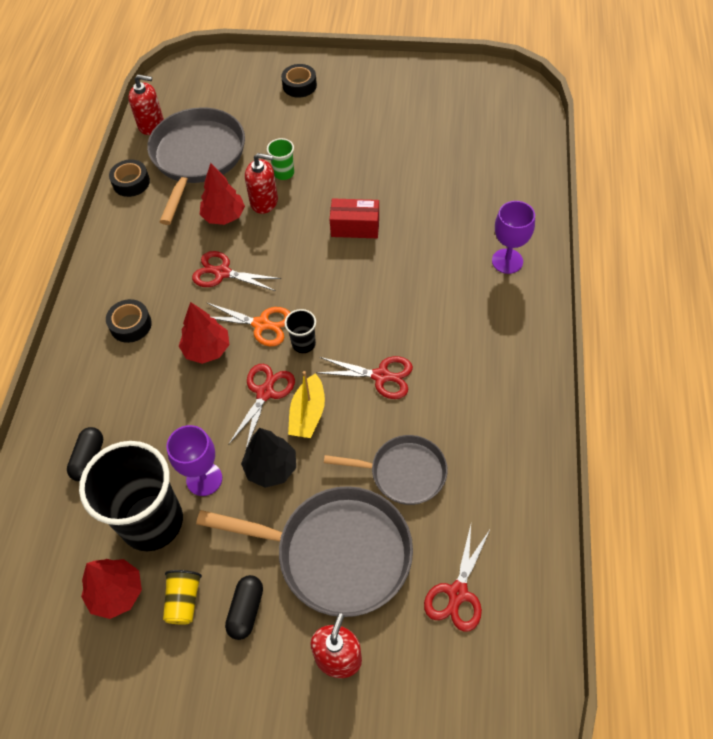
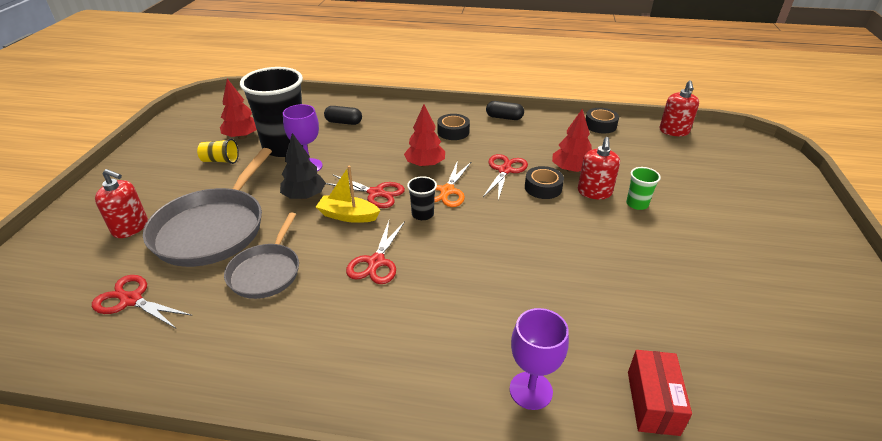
camera: 90 degrees right, 20 degrees down
(197, 157) = (641, 155): grey pan -> none
(246, 610) = (196, 186): black capsule -> black capsule (504, 117)
(299, 85) = (780, 215): black tape -> black tape (543, 188)
(355, 227) = (570, 251): red box -> red box (653, 402)

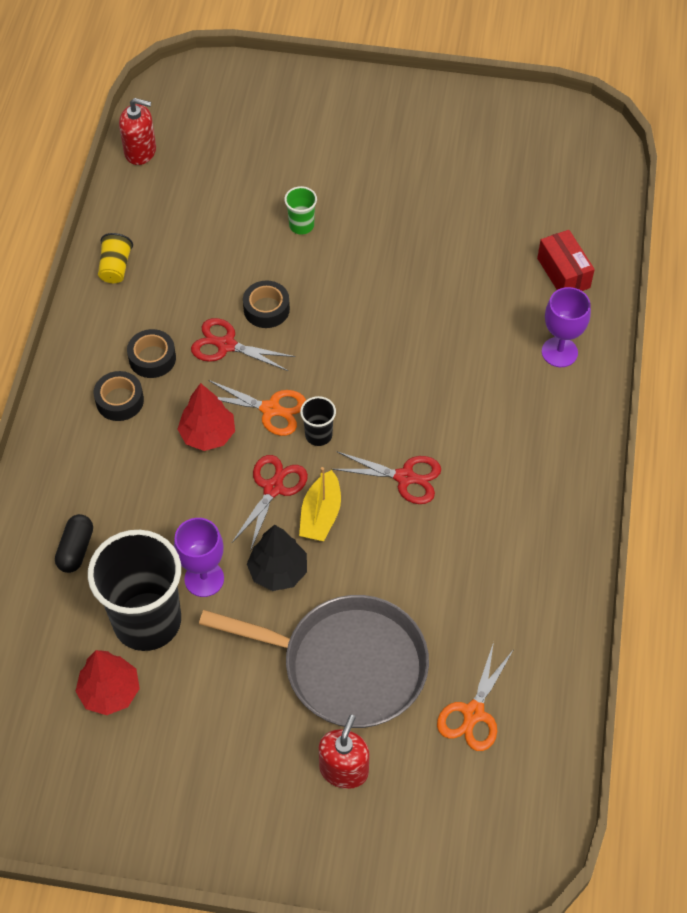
camera: 90 degrees left, 20 degrees up
(131, 300) = (473, 713): red scissors -> orange scissors
(220, 161) = (182, 704): yellow cup -> yellow cup (115, 267)
(266, 272) = (424, 585): grey pan -> none
(504, 117) = (83, 335): black capsule -> none
(571, 170) = (228, 275): red tree -> none
(594, 192) = (277, 260): red soap dispenser -> none
(600, 125) = (117, 226): black tape -> black tape (152, 358)
(653, 402) = (563, 273): red box -> red box turned 60 degrees clockwise

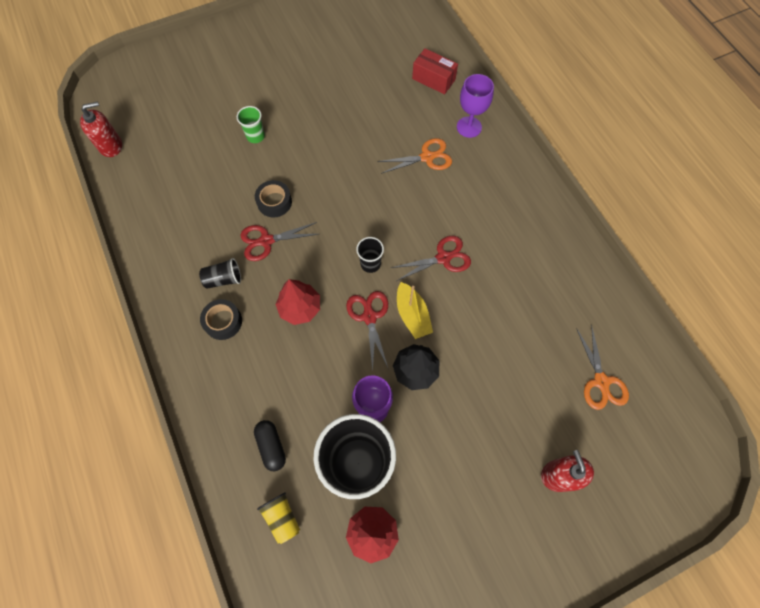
camera: 35 degrees left, 10 degrees up
(115, 267) = (151, 232): yellow cup -> yellow cup (282, 517)
(152, 358) = (223, 279): black tape -> black cup
(270, 409) = (327, 266): orange scissors -> orange scissors (427, 157)
(347, 665) = (506, 403): grey pan -> none

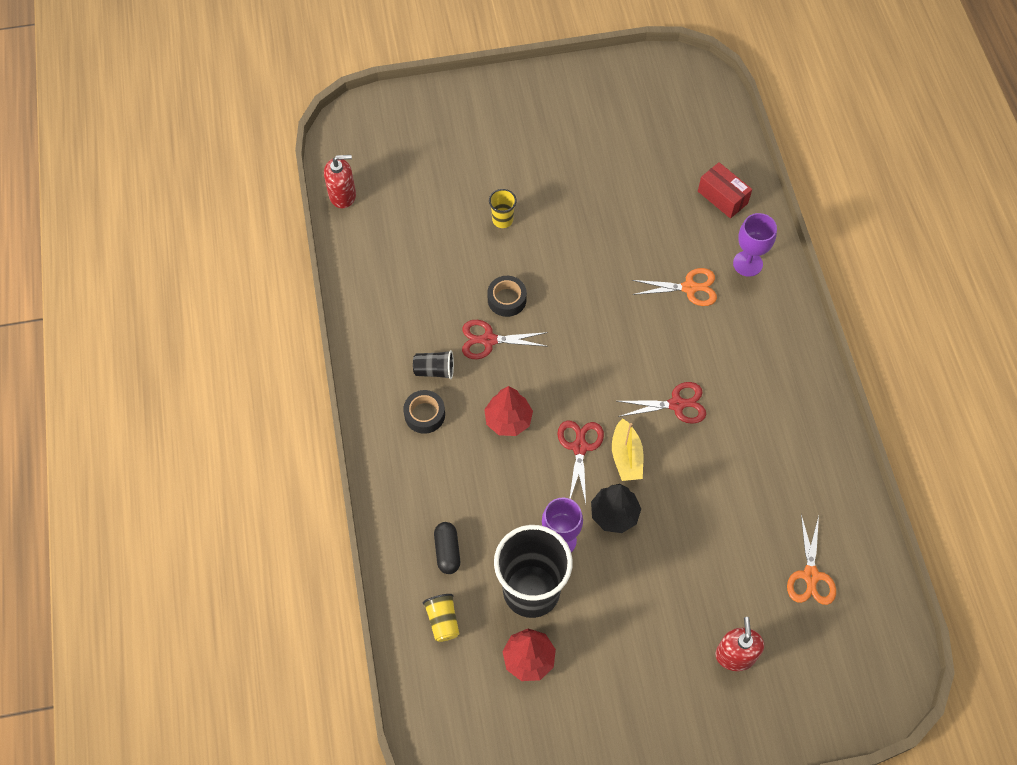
camera: 15 degrees right, 5 degrees down
(255, 136) = (502, 220): green cup -> yellow cup
(370, 264) = (595, 391): black cup -> none

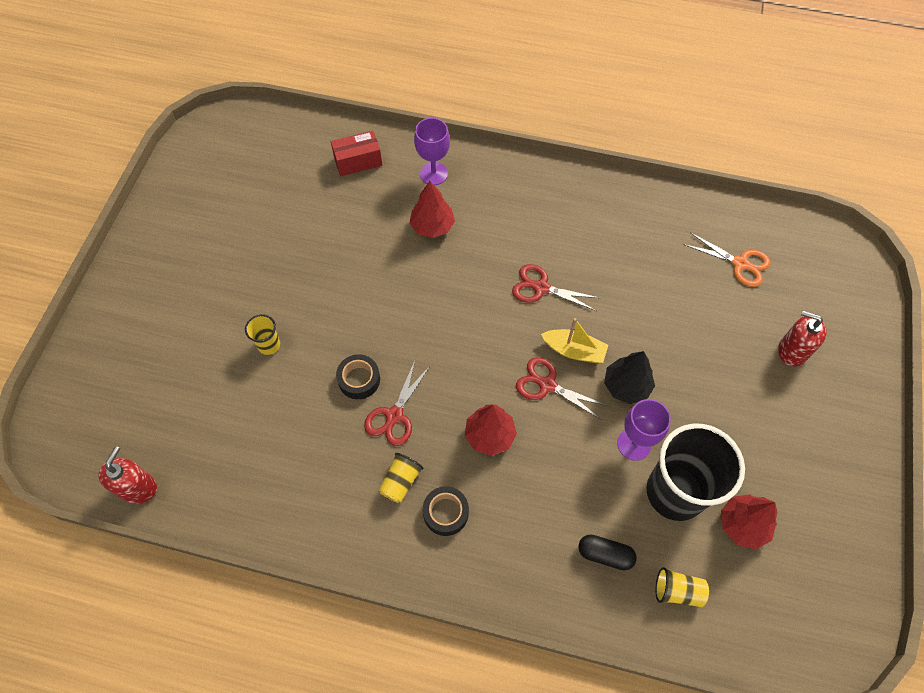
camera: 65 degrees left, 0 degrees up
(434, 370) = (401, 482): black cup -> yellow cup
(676, 404) = (541, 288): red scissors -> red scissors turned 90 degrees counterclockwise
(689, 288) = (432, 226): orange scissors -> red tree

